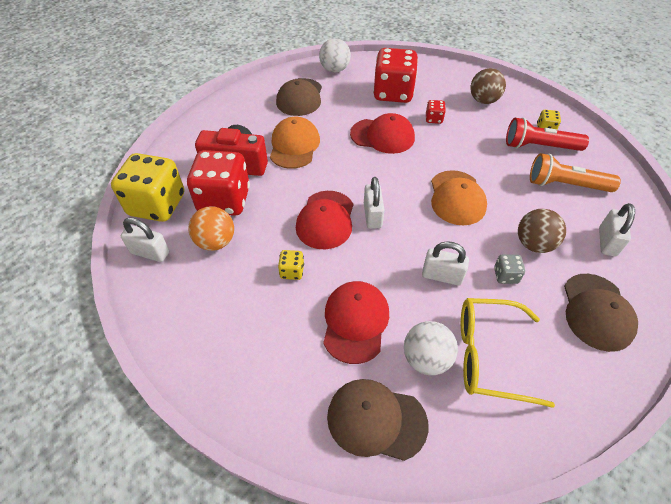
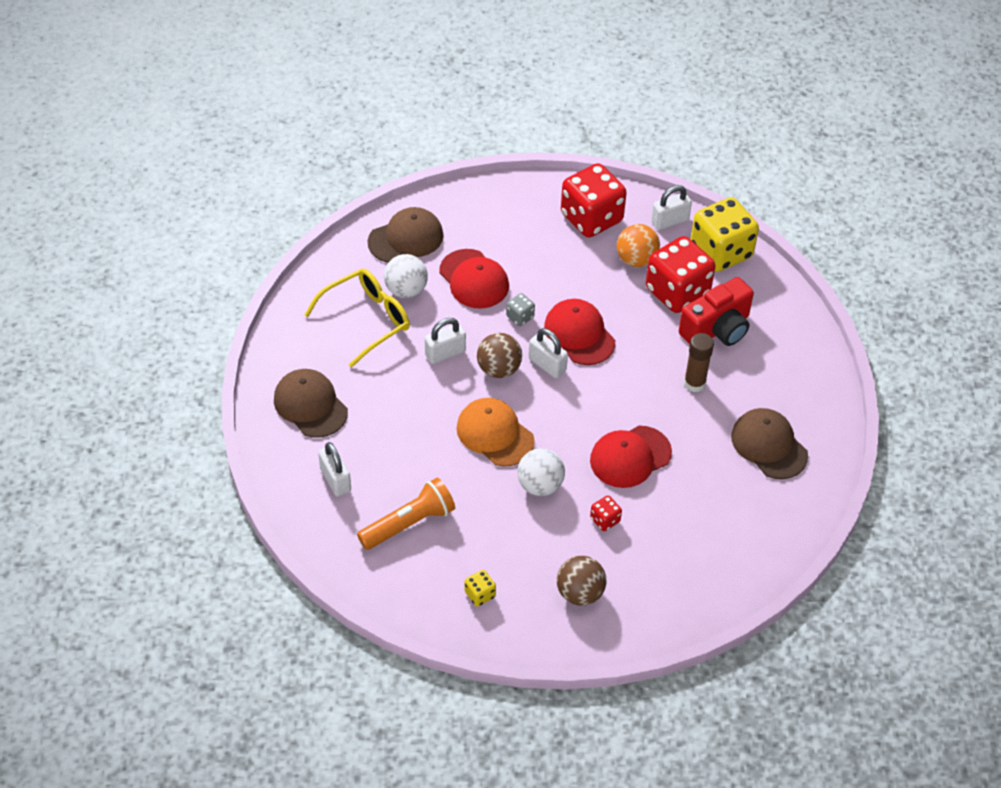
camera: 135 degrees right, 0 degrees up
(292, 271) = (555, 279): yellow dice -> none
(294, 146) = (694, 383): orange cap -> brown glue stick
(334, 70) = (788, 516): white ball -> white ball (540, 485)
(393, 93) = (685, 528): red dice -> red dice (591, 218)
(505, 275) = (397, 387): grey dice -> grey dice (520, 317)
(533, 244) = (395, 433): brown ball -> brown ball (499, 369)
(539, 146) = (467, 560): red flashlight -> none

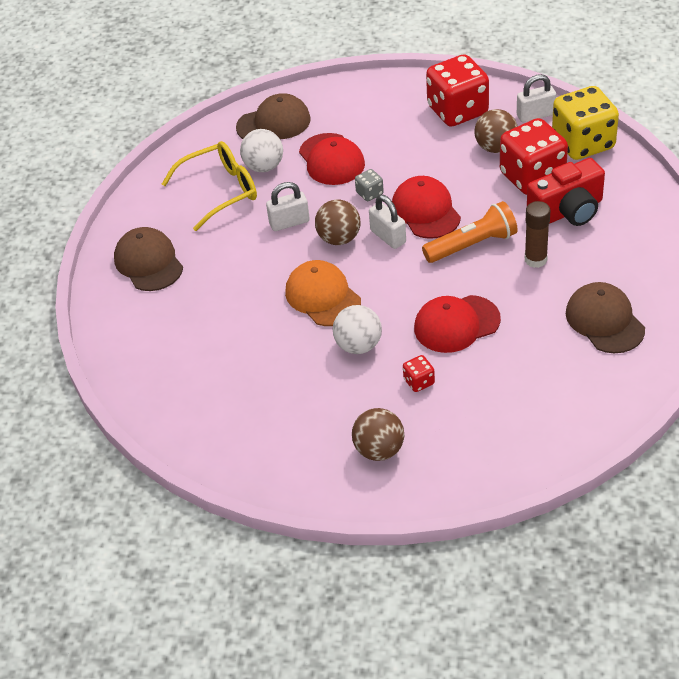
camera: 15 degrees right, 5 degrees down
(335, 480) = (156, 330): white padlock -> none
(409, 523) = (219, 373): orange flashlight -> orange flashlight (472, 245)
(480, 594) = (275, 444): yellow dice -> none
(636, 259) = (496, 147): orange ball -> brown ball

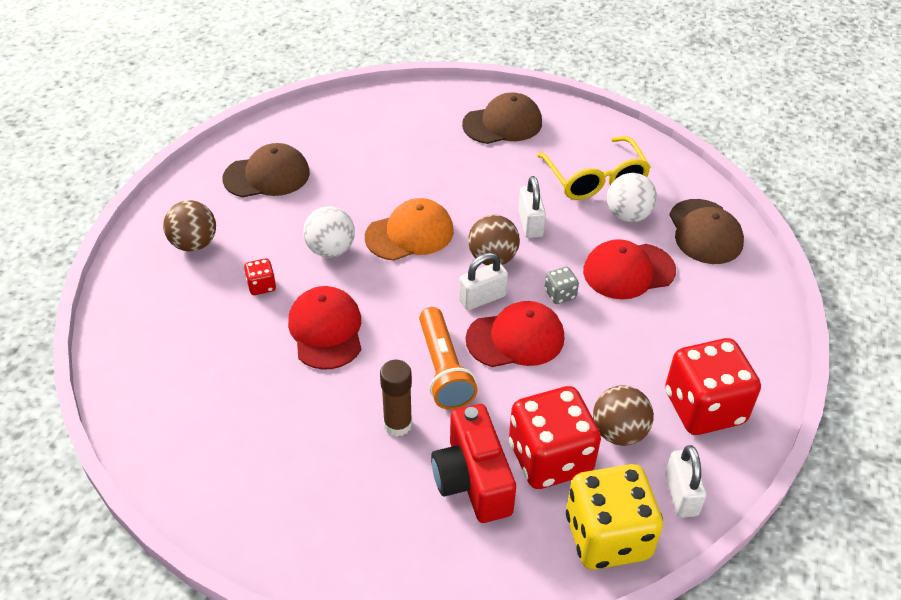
camera: 95 degrees right, 0 degrees up
(604, 321) = (271, 467): brown cap -> brown cap (267, 176)

